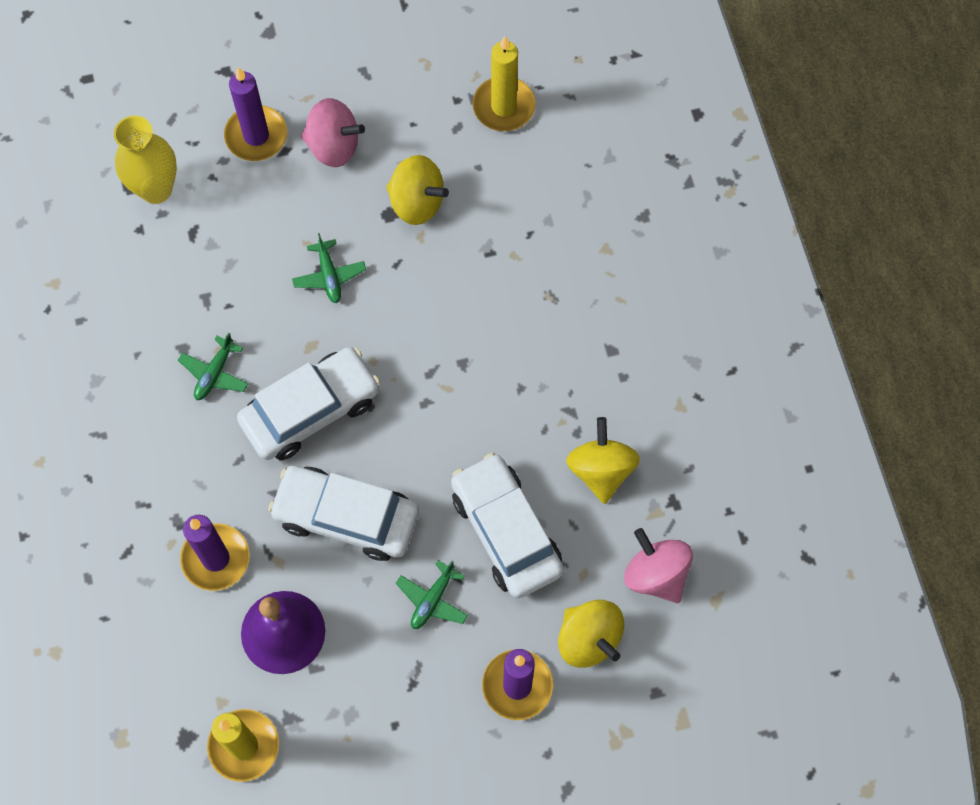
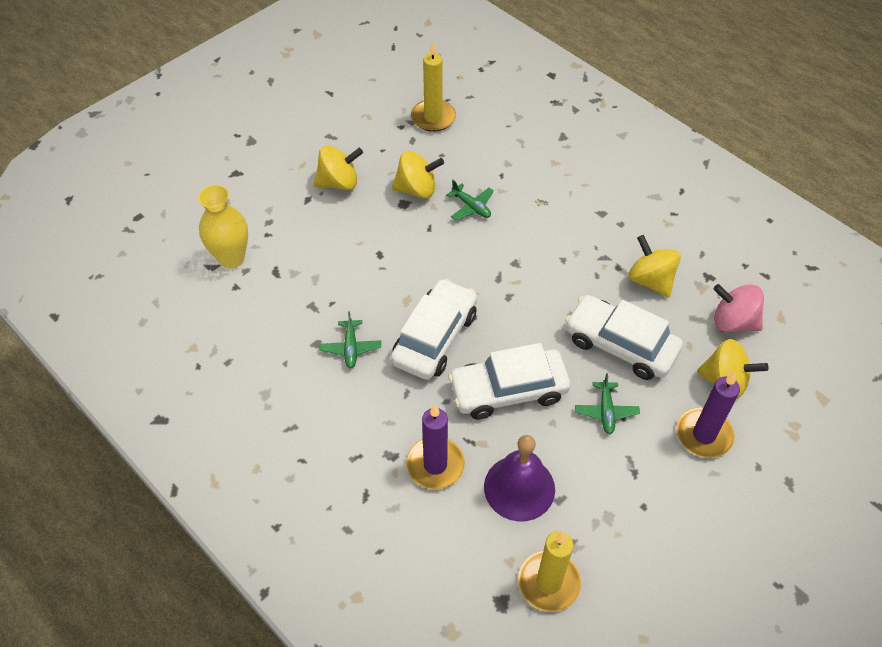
camera: 30 degrees left, 15 degrees down
(256, 136) = (282, 199): purple candle -> none
(329, 276) = (389, 254): green plane -> green plane (471, 207)
(333, 146) = (339, 182): pink spinning top -> yellow spinning top

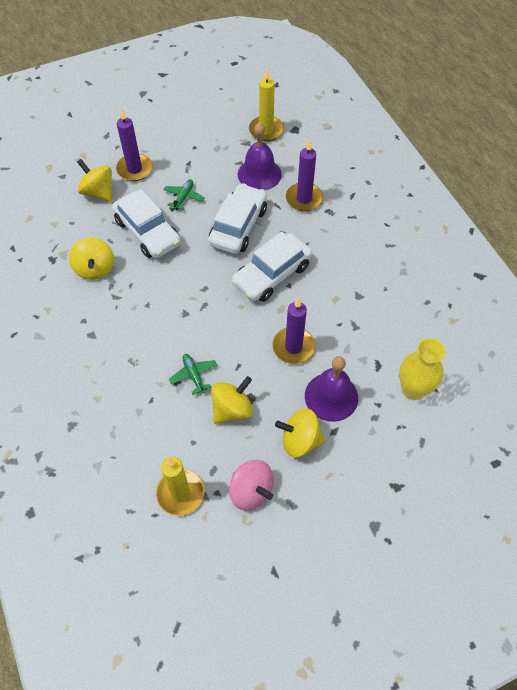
camera: 160 degrees left, 5 degrees up
(319, 227) = (331, 396): none -> purple bell
(351, 348) = (335, 285): green plane -> none
(376, 263) = (293, 347): none -> purple candle
(417, 189) = (232, 409): yellow spinning top -> yellow spinning top turned 120 degrees clockwise
(508, 390) = (238, 226): white car -> white car turned 75 degrees counterclockwise
(733, 322) = (62, 224): pink spinning top -> pink spinning top (251, 491)

